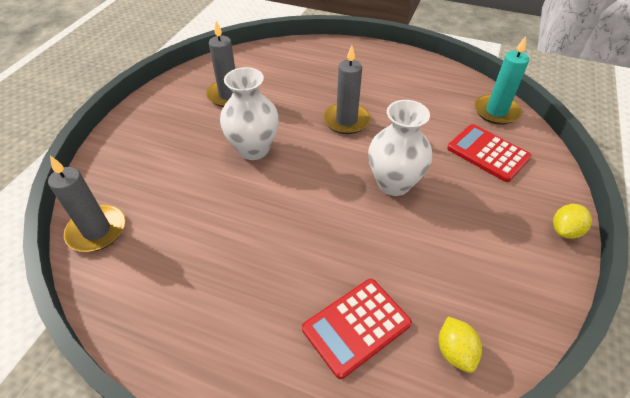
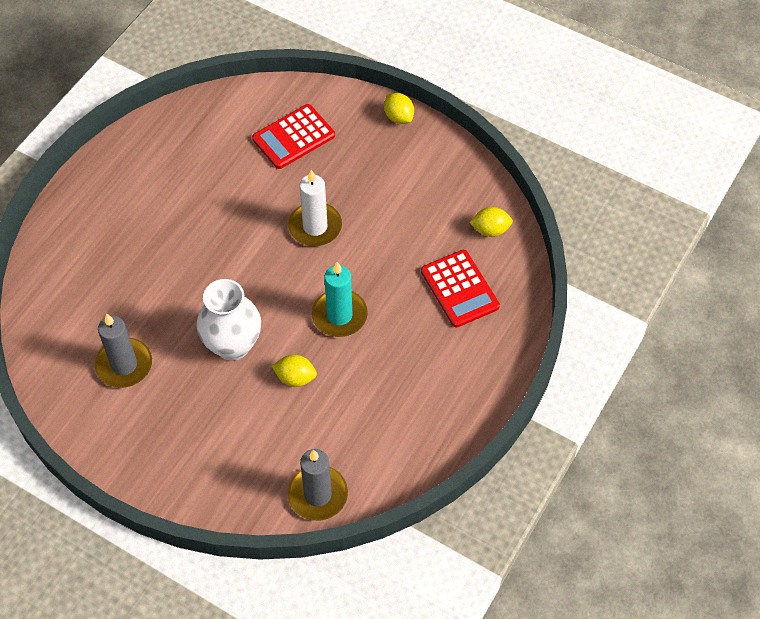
camera: 80 degrees left, 10 degrees up
(223, 195) = (295, 378): none -> yellow lemon
(346, 120) = (209, 248): grey candle -> none
(394, 183) = (315, 226): white vase -> white candle
(496, 111) = (234, 108): turquoise candle -> turquoise candle (339, 315)

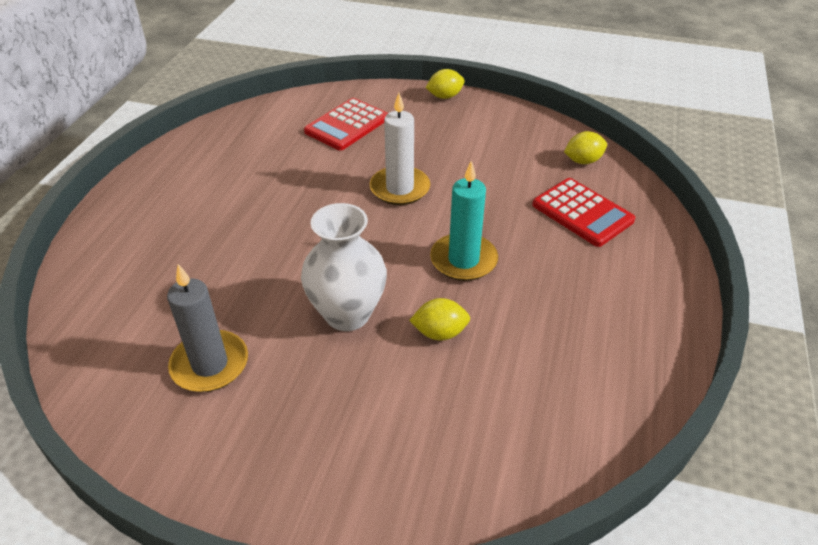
camera: 15 degrees left, 15 degrees down
(318, 494) = (532, 466): grey candle -> none
(398, 117) = (445, 96): yellow lemon -> yellow lemon turned 60 degrees counterclockwise

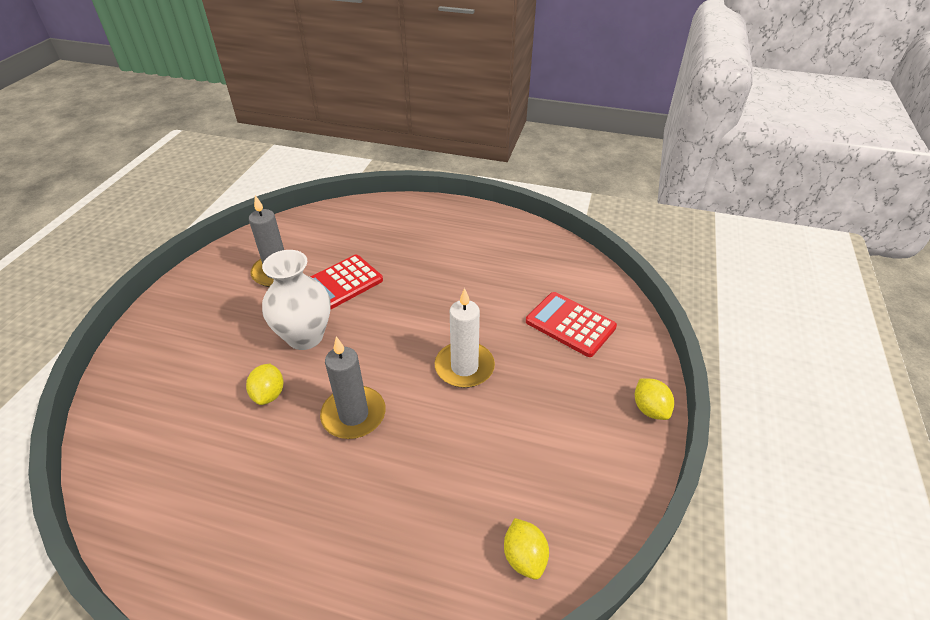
camera: 90 degrees right, 0 degrees up
(463, 260) = (354, 415): turquoise candle -> grey candle
(582, 213) = (417, 538): red calculator -> red calculator (341, 284)

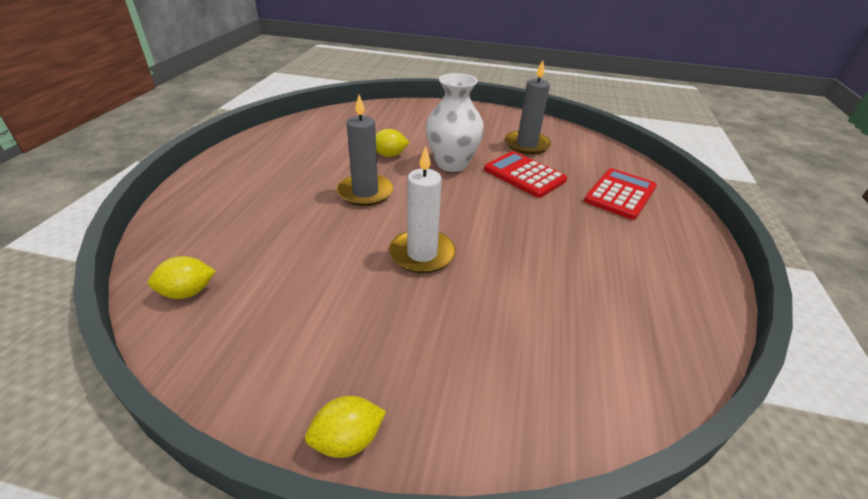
camera: 85 degrees right, 5 degrees down
(570, 324) = (509, 354): red calculator -> red calculator (620, 194)

